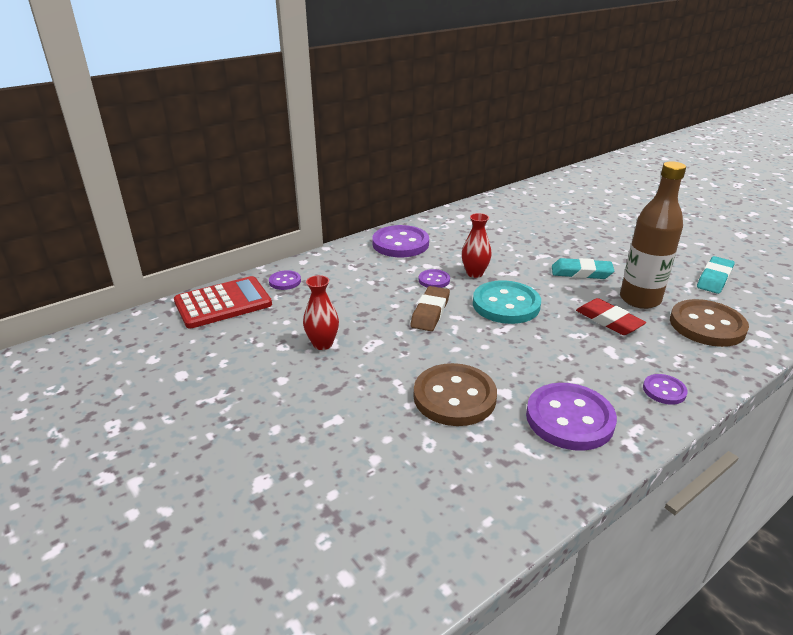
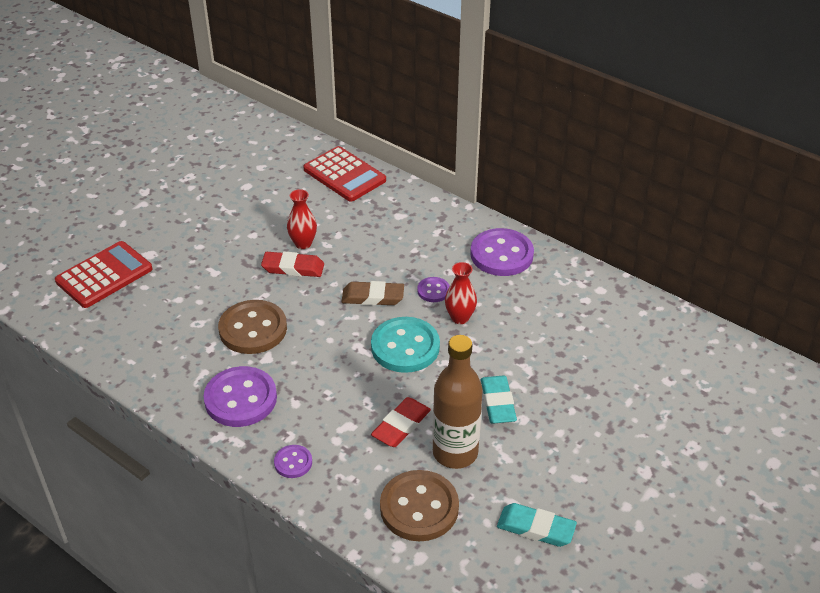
camera: 75 degrees right, 10 degrees up
(282, 542) = (104, 275): none -> red calculator
(285, 281) = (392, 198): purple button -> none
(361, 356) = (293, 268): none -> red eraser

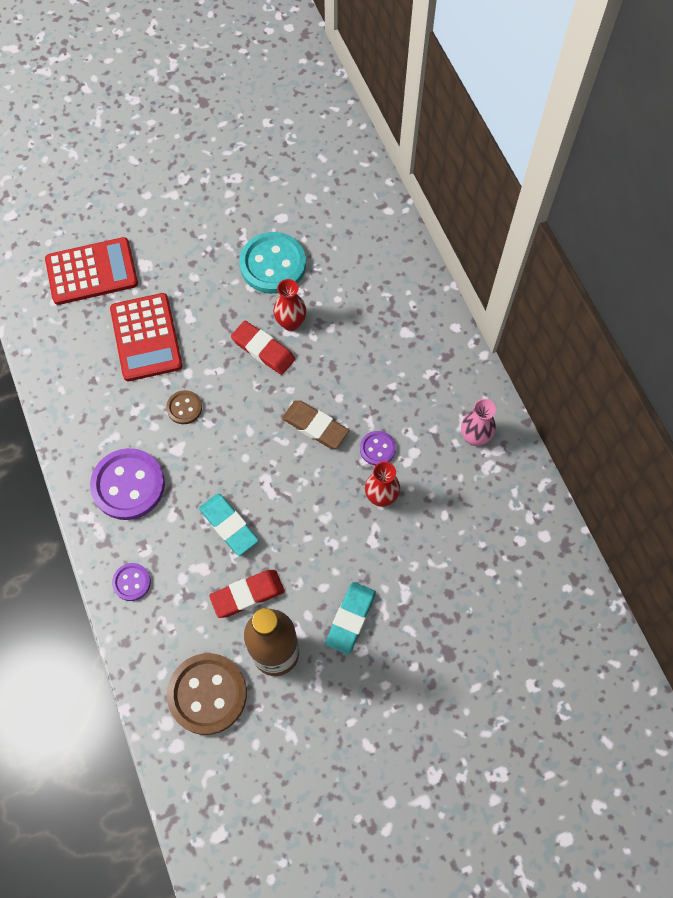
camera: 30 degrees right, 25 degrees up
(253, 329) = (184, 408): brown button -> brown button, size x0.50
(344, 175) = (385, 249): red calculator -> red calculator (146, 337)
(405, 347) = (307, 504): turquoise button -> turquoise button (273, 264)
(501, 254) = (474, 437): purple button -> pink vase
(536, 528) = (293, 776): turquoise eraser -> turquoise eraser (229, 525)

